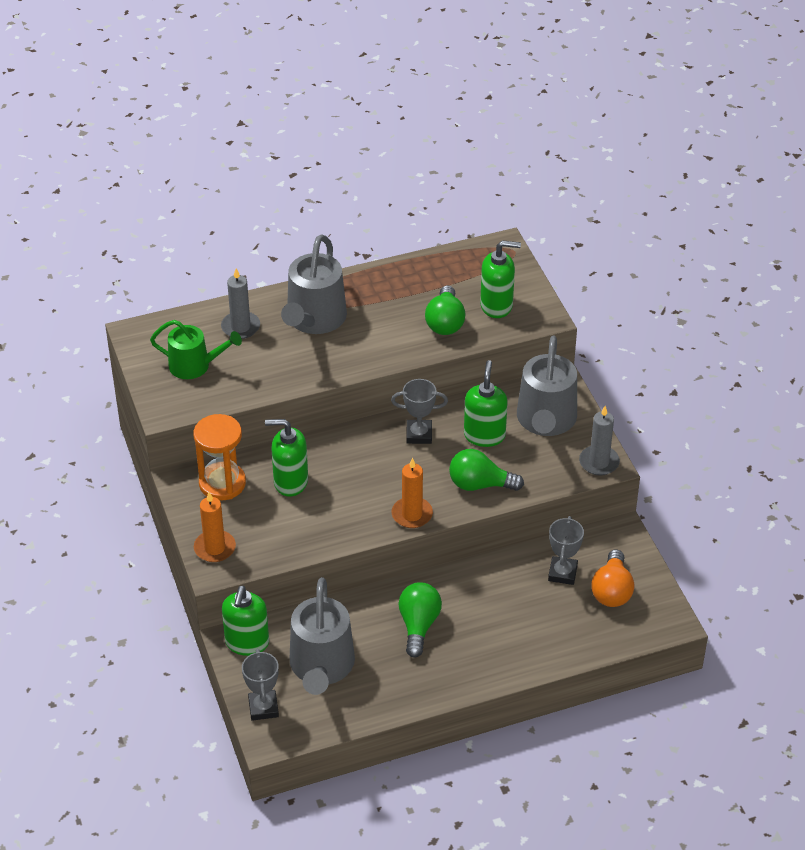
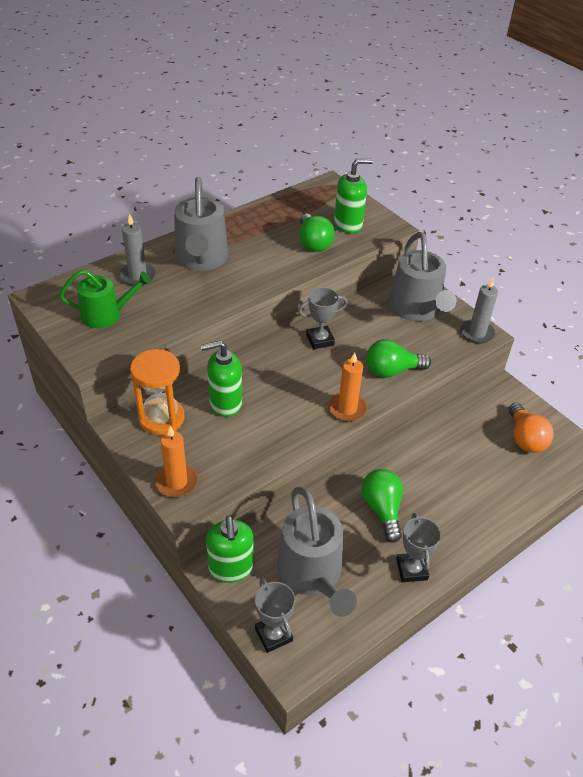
camera: 20 degrees left, 0 degrees up
(484, 435) = (374, 330): green soap dispenser -> none
(562, 573) = (477, 433): grey trophy -> grey trophy (411, 569)

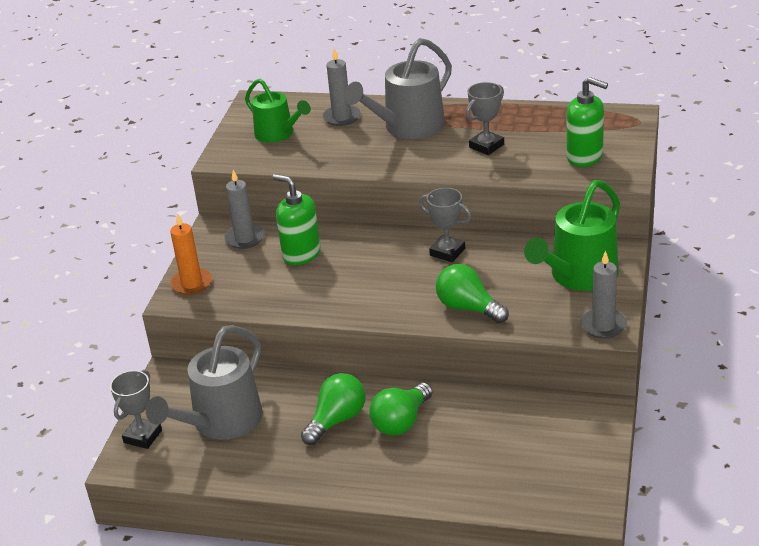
camera: 55 degrees right, 10 degrees down
(161, 418) = (245, 238): orange hourglass -> grey candle
(231, 568) = (178, 380): green soap dispenser -> none
(313, 243) = (524, 157): green light bulb -> green light bulb (401, 422)
(347, 409) = (383, 312): orange candle -> none
(411, 569) = (292, 472): grey trophy -> grey trophy (486, 146)
(416, 309) = (579, 276): grey watering can -> green watering can
(525, 438) = (551, 458): orange light bulb -> none

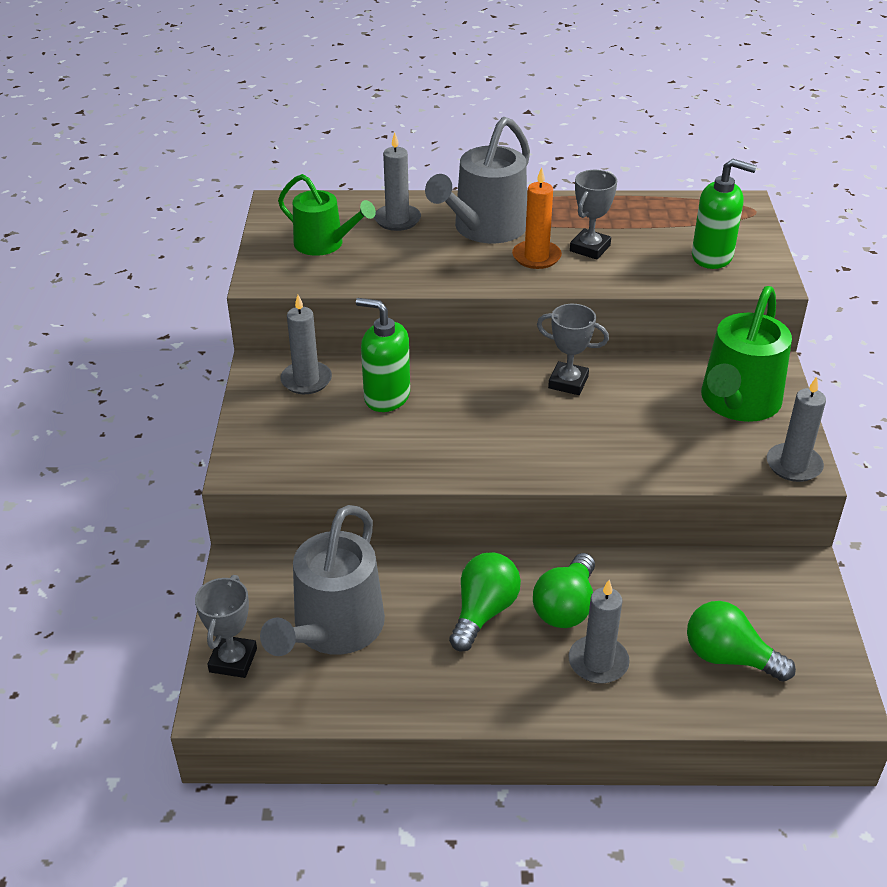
camera: 15 degrees left, 5 degrees up
(192, 283) = (256, 446): orange candle -> orange candle (536, 257)
(411, 462) = (598, 662): none -> grey candle
(468, 308) = (622, 454): green light bulb -> green light bulb (729, 657)

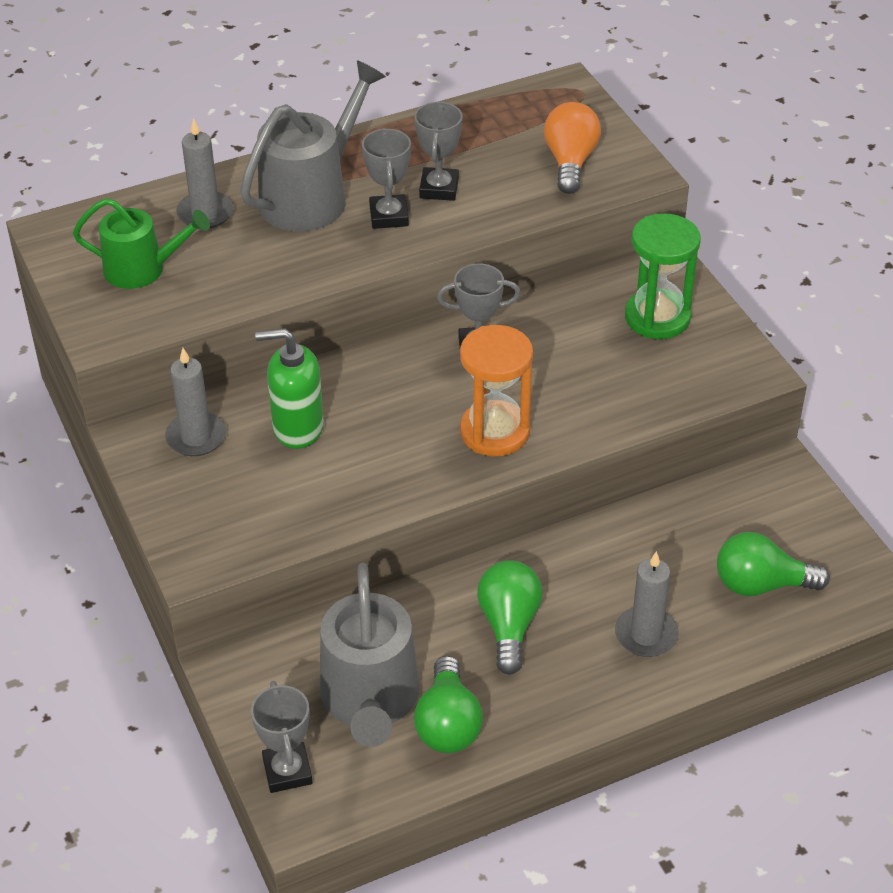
camera: 25 degrees left, 5 degrees up
(485, 229) = (311, 196): grey watering can -> grey watering can turned 150 degrees counterclockwise
(536, 257) = (389, 216): orange candle -> grey trophy
(542, 448) = (494, 432): none -> orange hourglass
(566, 607) = (585, 590): green light bulb -> green light bulb (448, 724)
(712, 257) = (570, 162): green soap dispenser -> orange light bulb
(737, 402) = (657, 317): green watering can -> green hourglass
(793, 465) = (744, 369): grey candle -> none

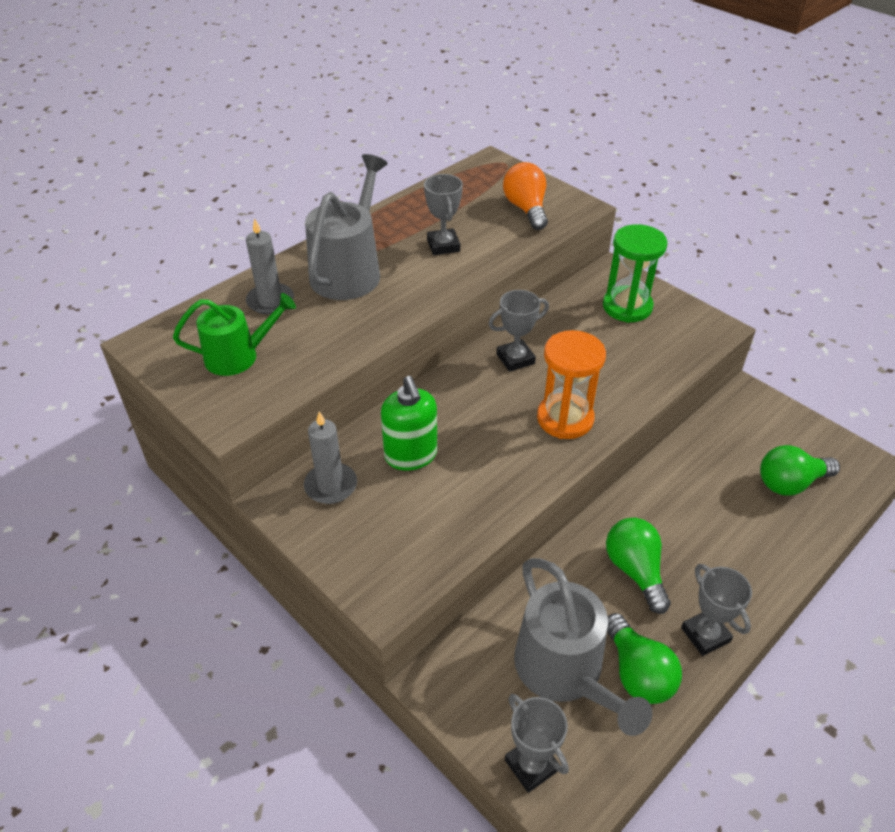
camera: 20 degrees left, 0 degrees up
(297, 428) = (411, 455): green soap dispenser -> green soap dispenser turned 90 degrees counterclockwise
(389, 216) = (417, 273): grey trophy -> grey trophy (705, 635)
(646, 635) = (737, 547): grey candle -> none

